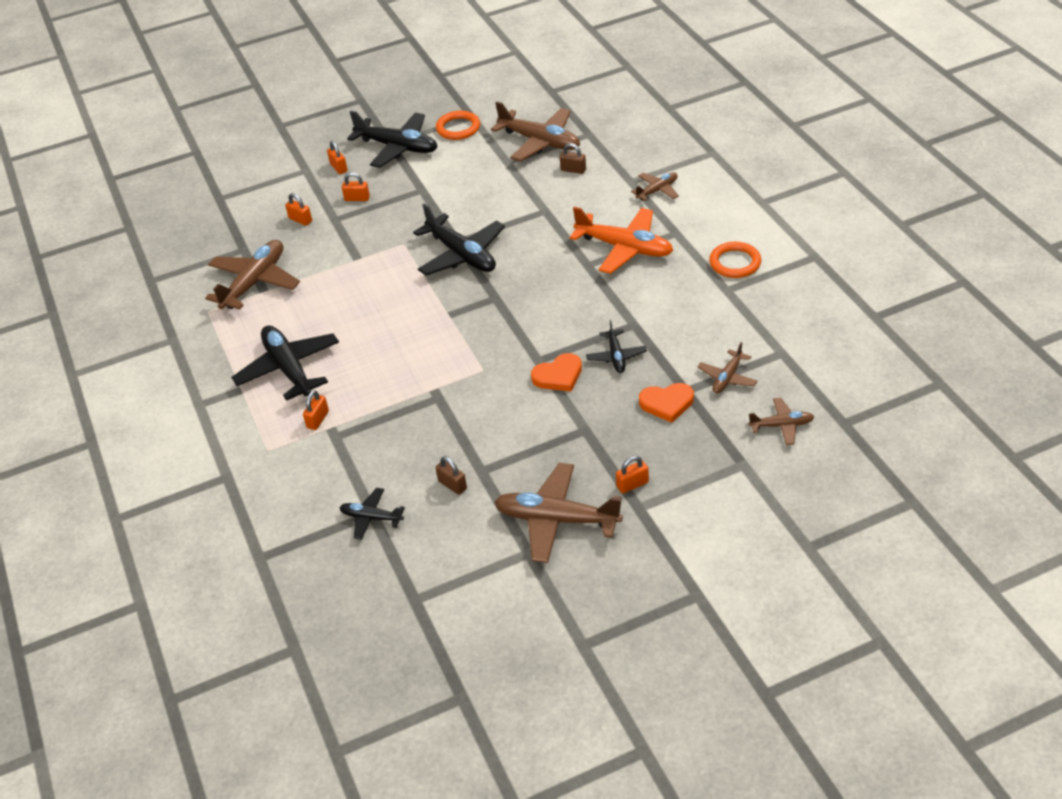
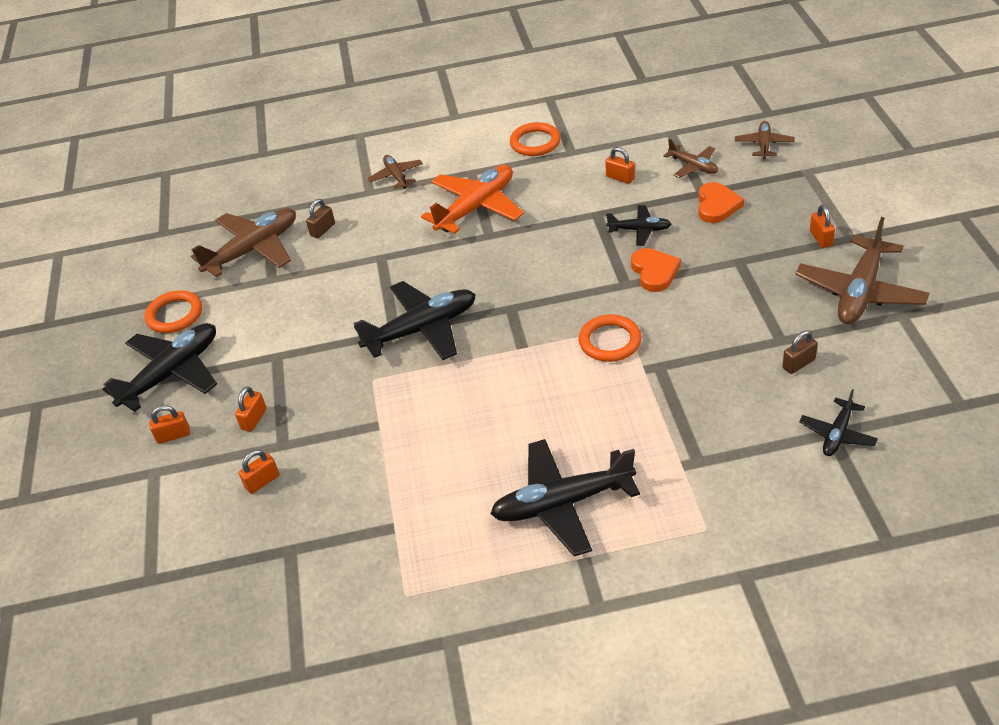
camera: 75 degrees left, 0 degrees up
(255, 282) = (370, 537): brown plane -> none
(318, 419) = (665, 477): orange padlock -> orange padlock (620, 178)
(463, 363) = (610, 341): none -> orange ring

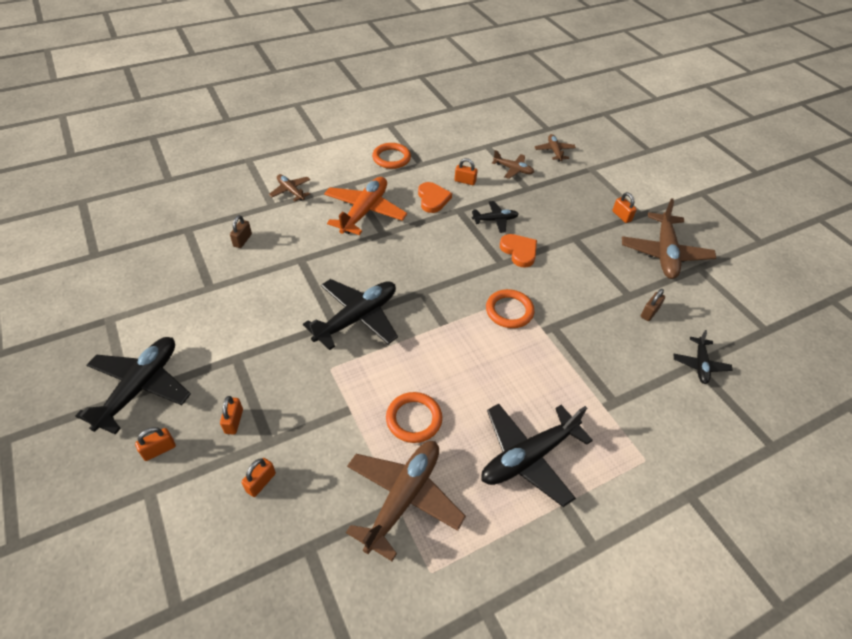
camera: 25 degrees left, 5 degrees up
(175, 315) = (127, 330): orange ring -> orange ring (414, 419)
(253, 250) = (185, 263): brown plane -> brown plane (403, 498)
(717, 205) = (542, 197): orange heart -> orange heart (433, 199)

